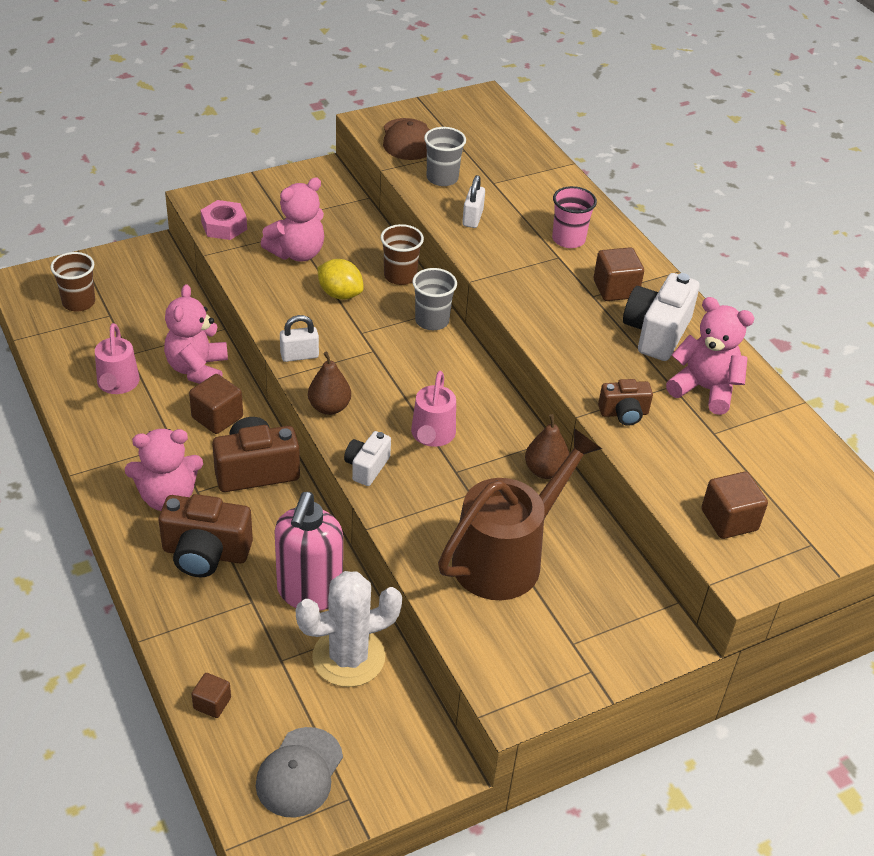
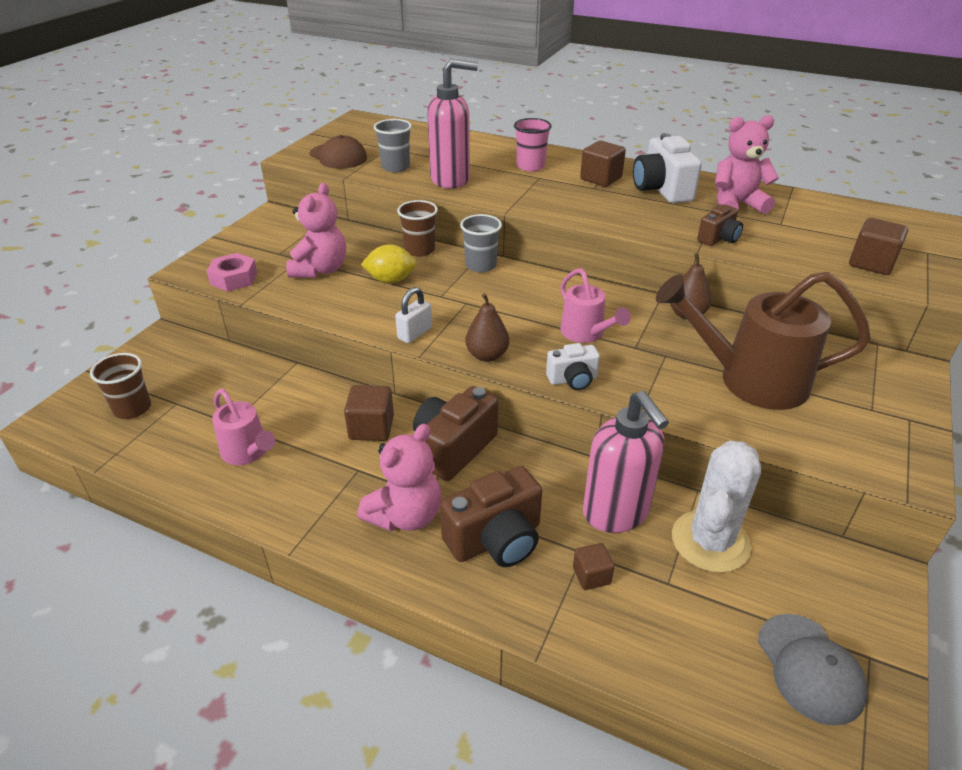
camera: 35 degrees left, 5 degrees down
(197, 369) = (310, 402): pink teddy bear -> none
(212, 703) = (668, 666): brown cube -> brown cube (591, 576)
(367, 467) = (573, 380): white camera -> white camera turned 90 degrees counterclockwise
(472, 218) = (451, 179): white padlock -> pink soap dispenser
(507, 556) = (749, 380): brown watering can -> brown watering can turned 90 degrees counterclockwise

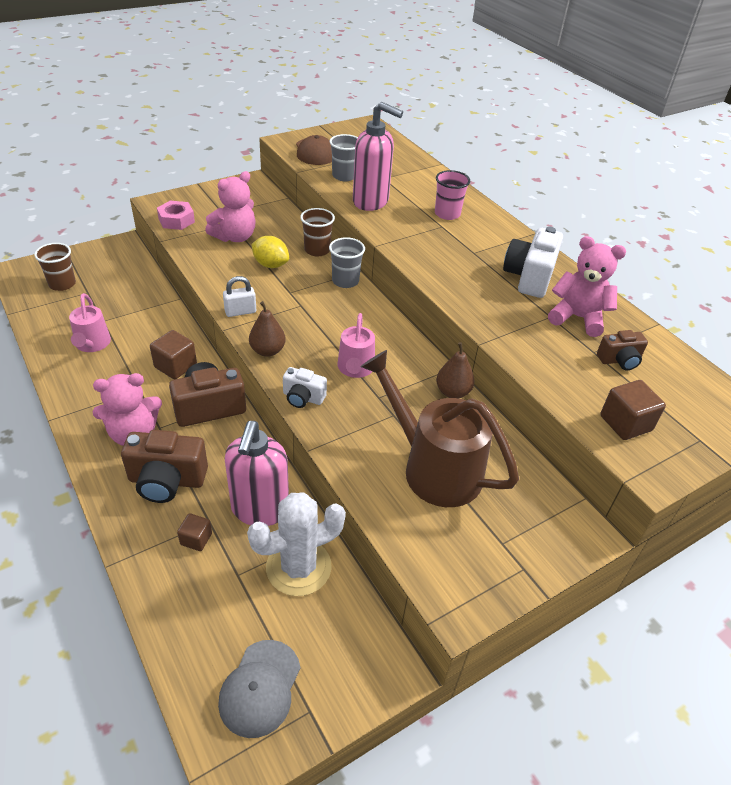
camera: 30 degrees right, 5 degrees up
(601, 179) = (490, 247): brown cube -> none
(718, 238) = (517, 340): brown camera -> brown camera (619, 360)

